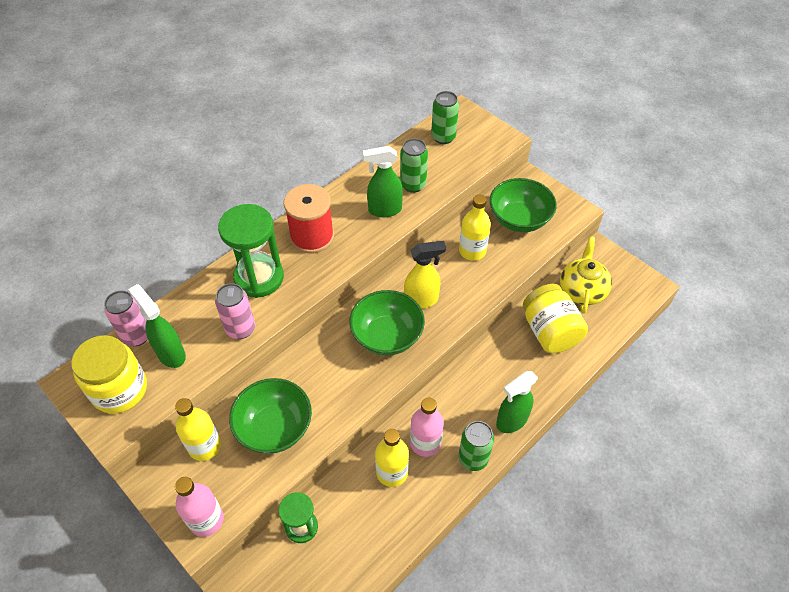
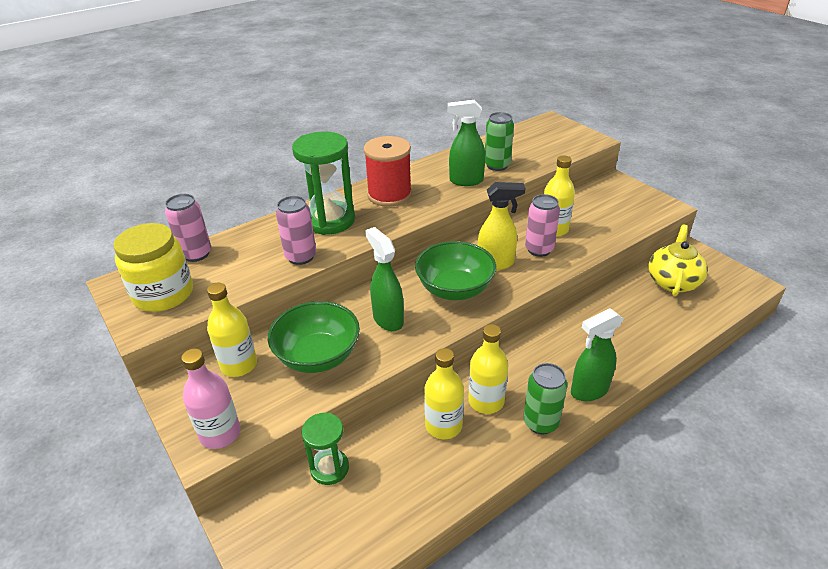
camera: 10 degrees right, 15 degrees down
(171, 354) = (224, 270): green spray bottle -> green spray bottle (387, 319)
(425, 443) = (486, 401): pink bottle -> yellow bottle
(443, 137) = (531, 136): green can -> none
(460, 278) = (539, 249): none -> pink can
(519, 219) = (605, 209): green bowl -> none
(549, 331) = (636, 313): yellow jar -> none

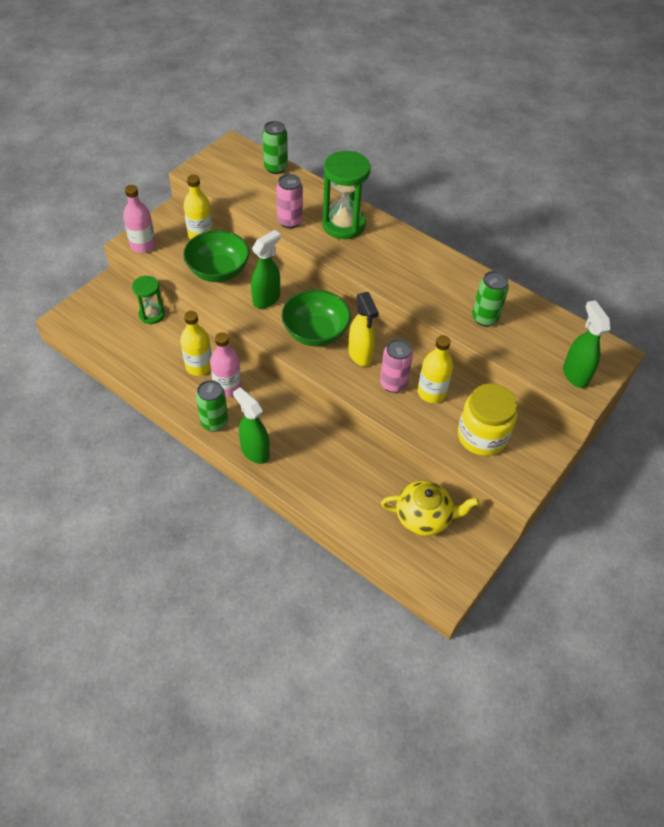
camera: 70 degrees right, 15 degrees up
(163, 294) = (228, 168): yellow jar -> yellow jar (482, 436)
(196, 254) = (275, 168): pink can -> green can
(389, 195) = (397, 252): red spool -> none
(465, 181) = (444, 299): green spray bottle -> green spray bottle (575, 374)
(486, 401) = (227, 387): yellow bottle -> pink bottle

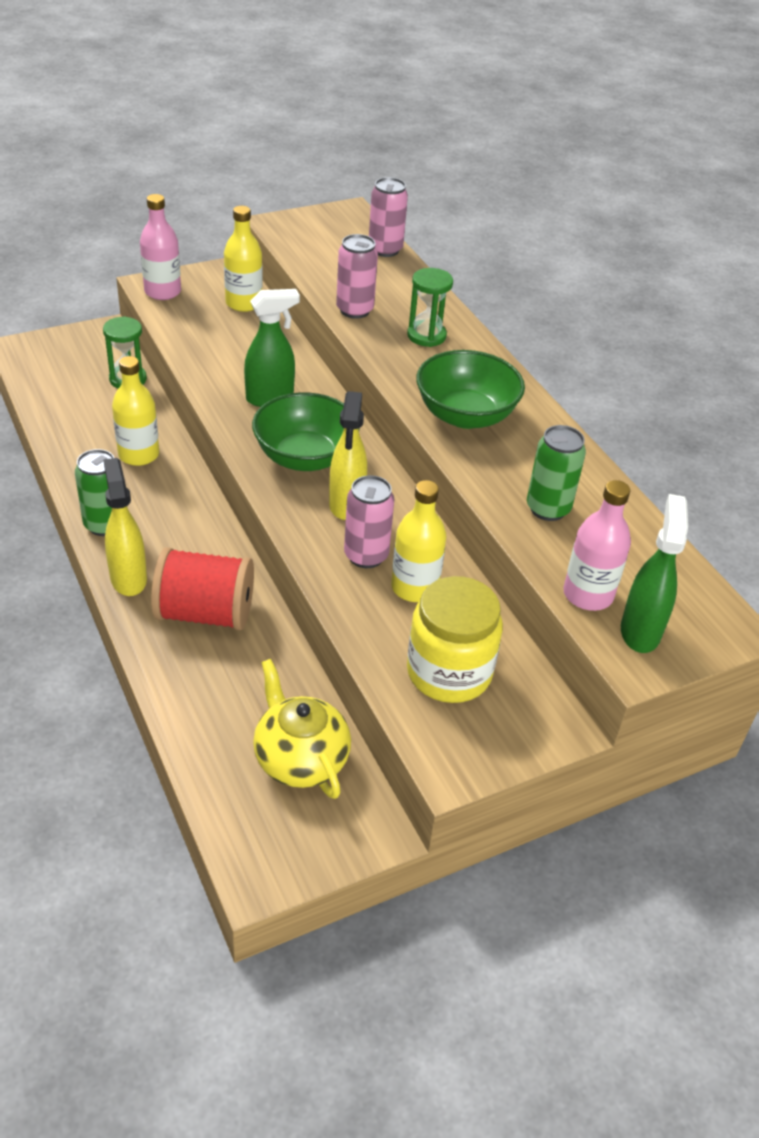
camera: 25 degrees right, 10 degrees down
(218, 271) = (233, 347): green bowl -> green bowl (465, 415)
(227, 387) = (155, 491): pink bottle -> pink bottle (588, 595)
(254, 451) = (128, 578): green spray bottle -> yellow spray bottle
(275, 168) = (385, 250): green can -> pink can
(314, 454) = (205, 613): none -> red spool
(343, 225) = (426, 336): green hourglass -> green hourglass, size x0.59
(424, 517) = (300, 759): yellow teapot -> yellow teapot turned 150 degrees counterclockwise

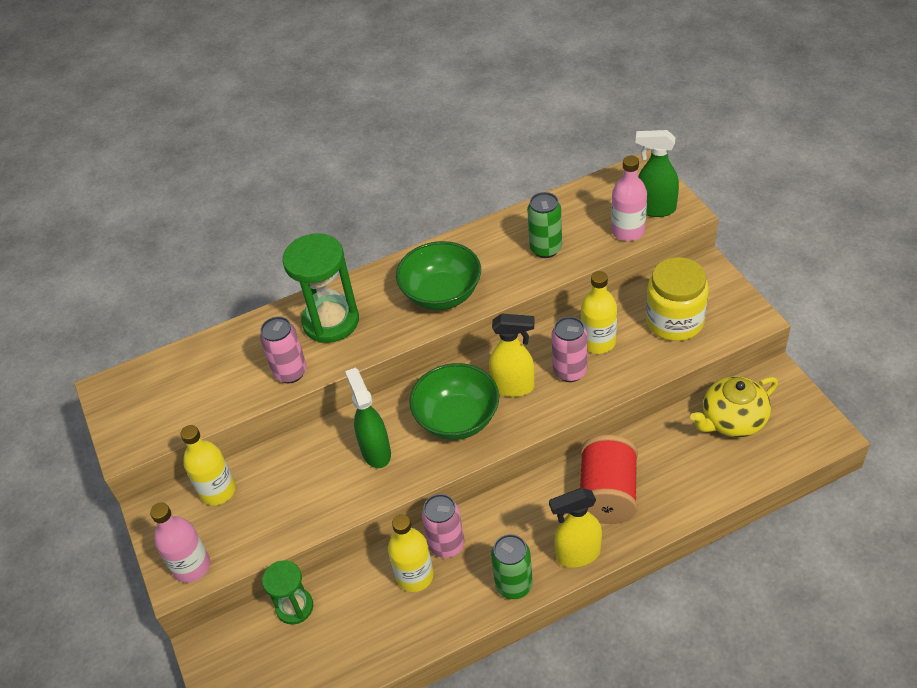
camera: 80 degrees left, 5 degrees up
(385, 250) = (184, 357): pink can -> pink can (446, 545)
(426, 336) = (331, 321): green hourglass -> green hourglass, size x1.69

